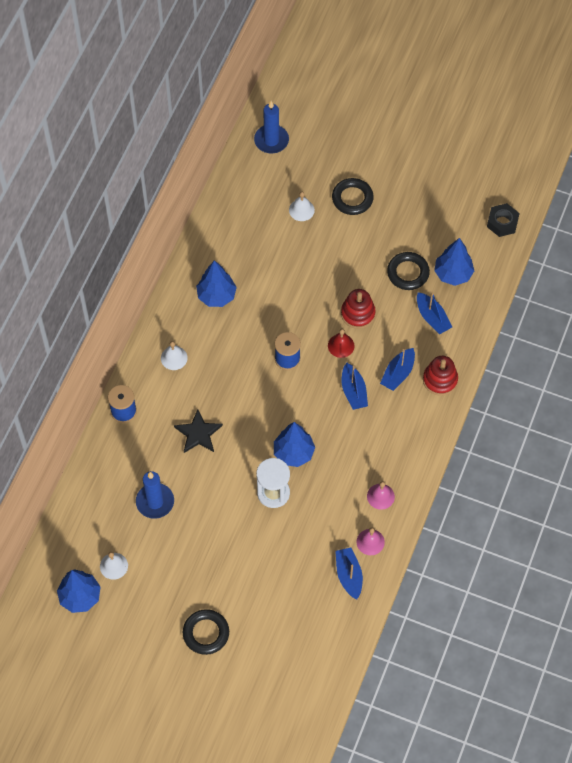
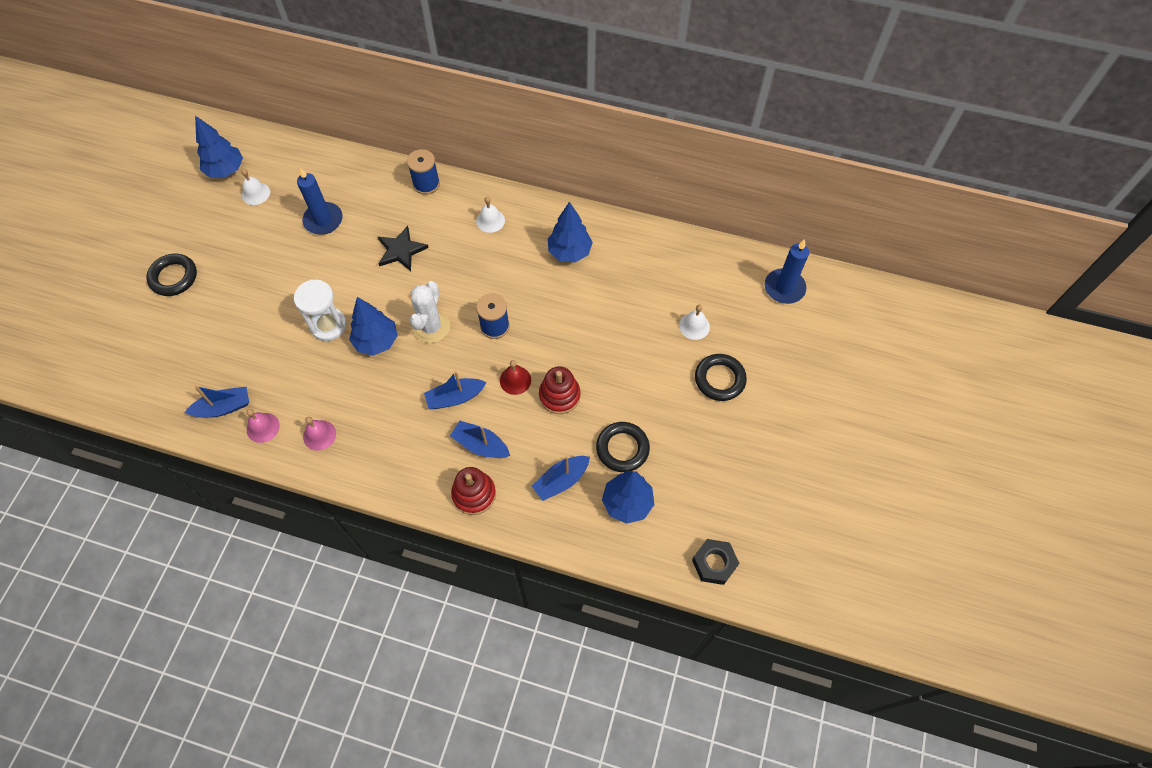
camera: 85 degrees right, 0 degrees up
(283, 409) = (431, 327): none -> white cactus

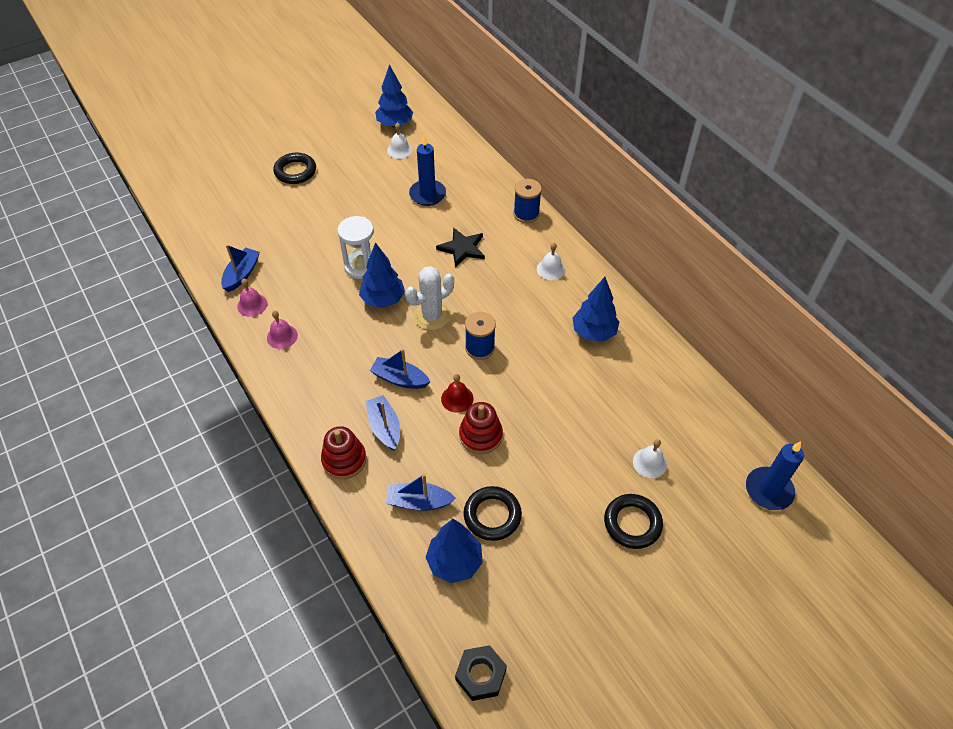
camera: 40 degrees right, 10 degrees down
(224, 407) = (242, 274): blue boat -> blue boat turned 90 degrees counterclockwise

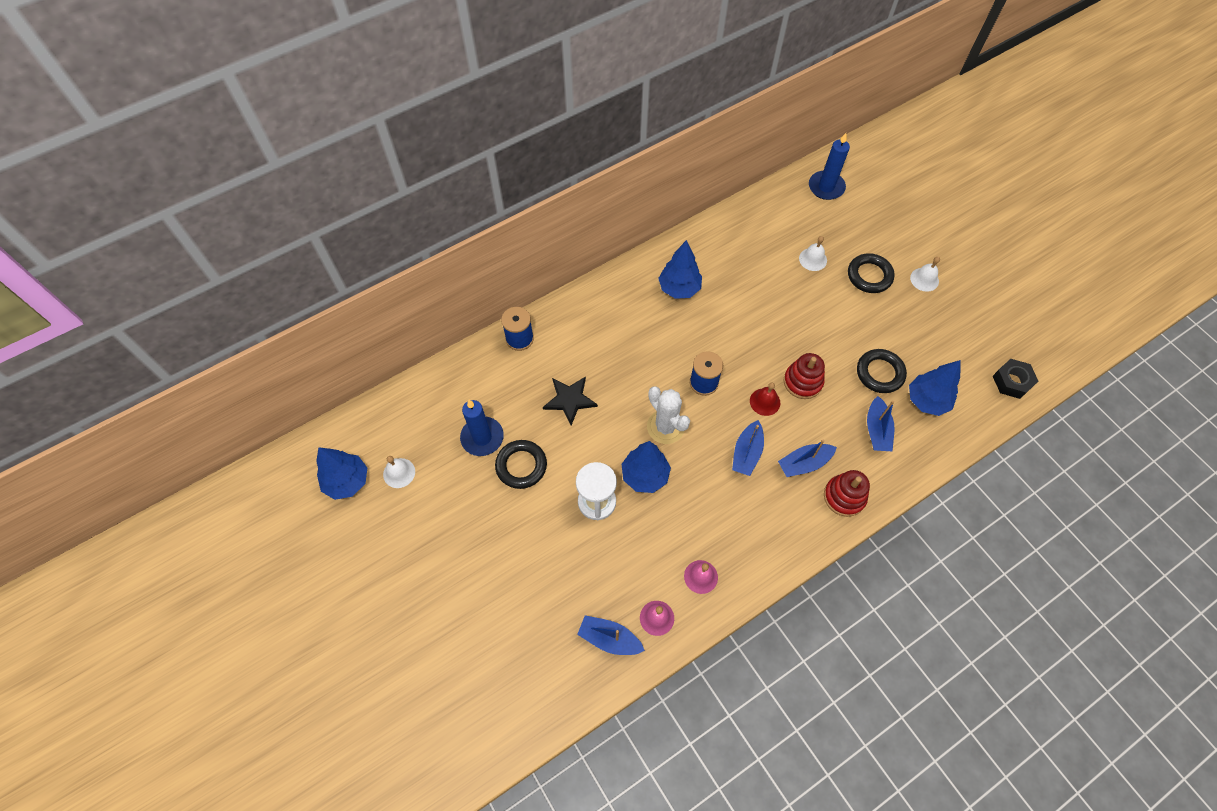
camera: 90 degrees left, 10 degrees up
(295, 171) = (428, 599): black ring -> black ring (521, 466)
(551, 269) = (600, 319): white bell -> white bell (924, 279)

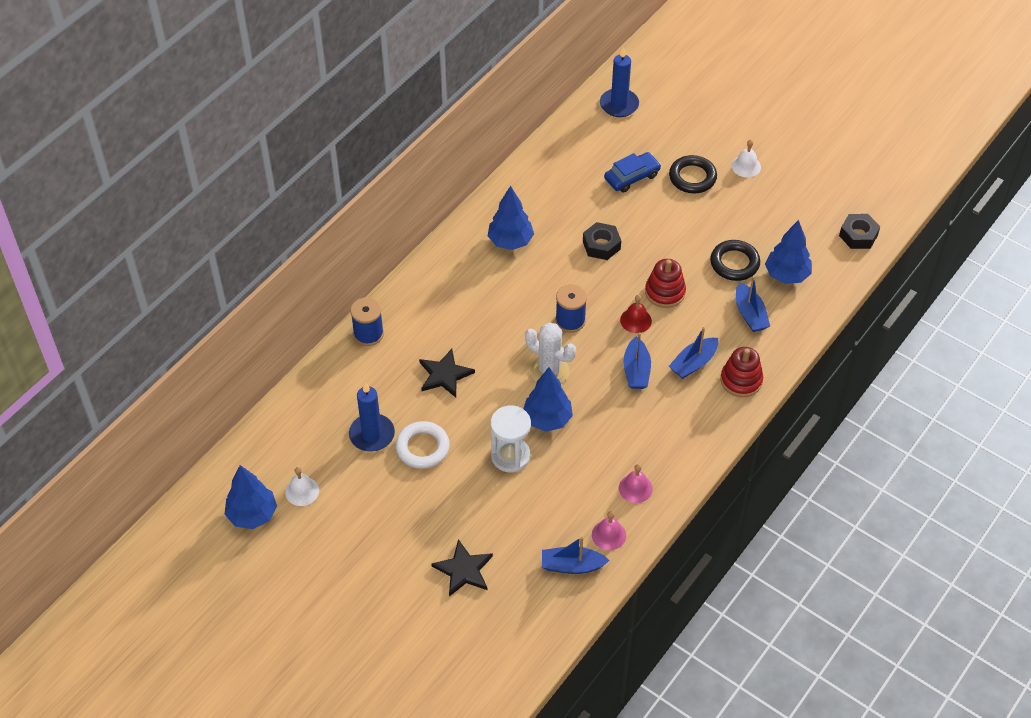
camera: 20 degrees left, 10 degrees down
(507, 605) = (463, 570): none -> black star
(521, 466) = (422, 447): black ring -> white ring
(760, 317) = (601, 245): none -> black nut
(813, 259) = (632, 177): white bell -> blue car

